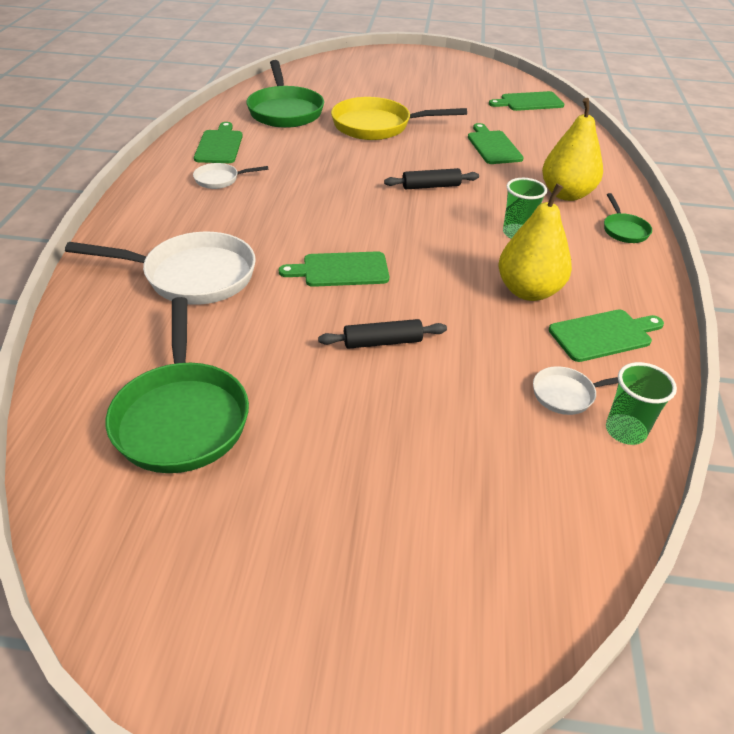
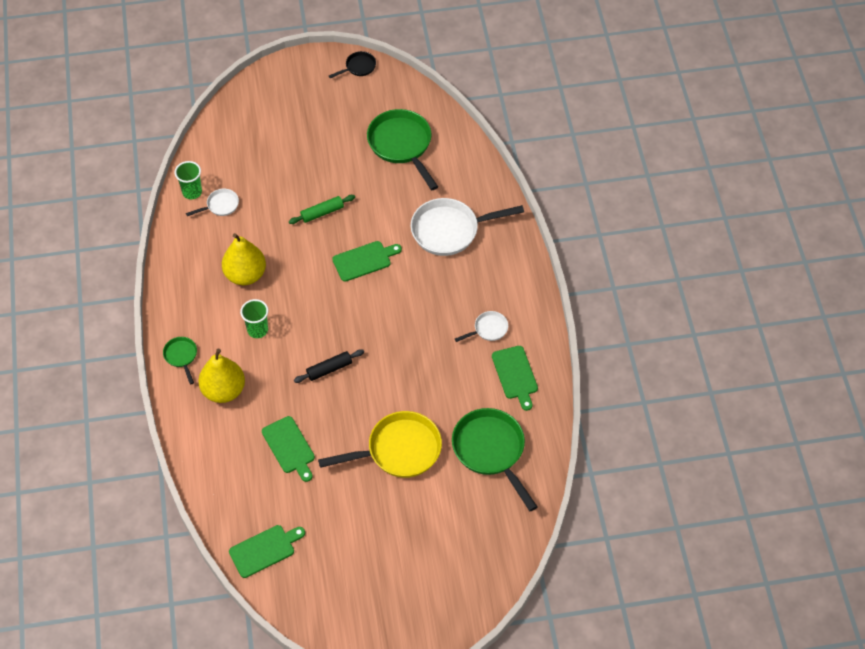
camera: 165 degrees right, 15 degrees up
(162, 644) = (358, 67): none -> black pan
(382, 342) = (322, 213): black rolling pin -> green rolling pin
(603, 335) = (200, 251): green cutting board -> none

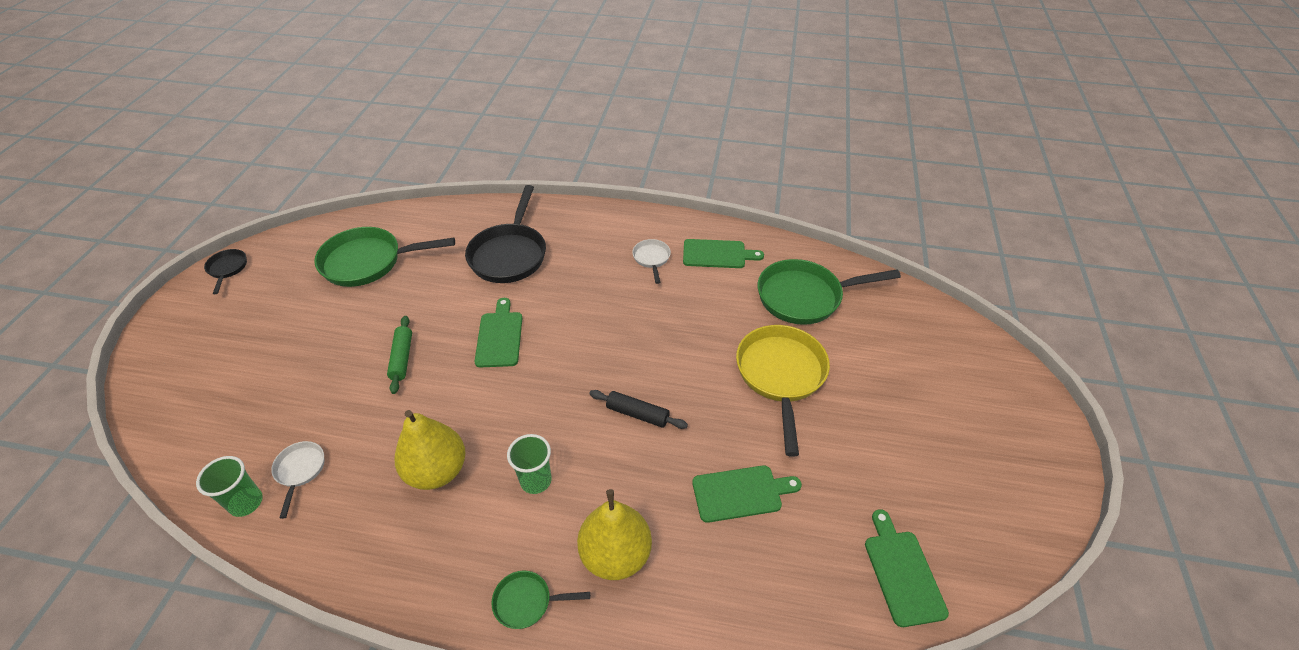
camera: 70 degrees left, 10 degrees down
(329, 369) = (637, 414): black rolling pin -> black rolling pin turned 60 degrees counterclockwise
(449, 230) = (509, 254): white pan -> black pan

